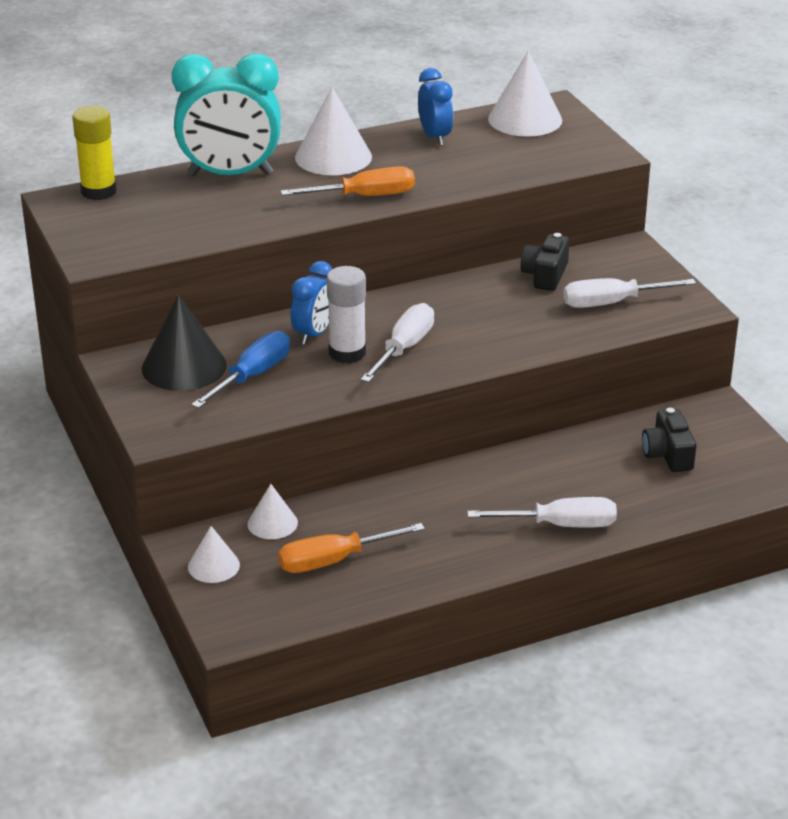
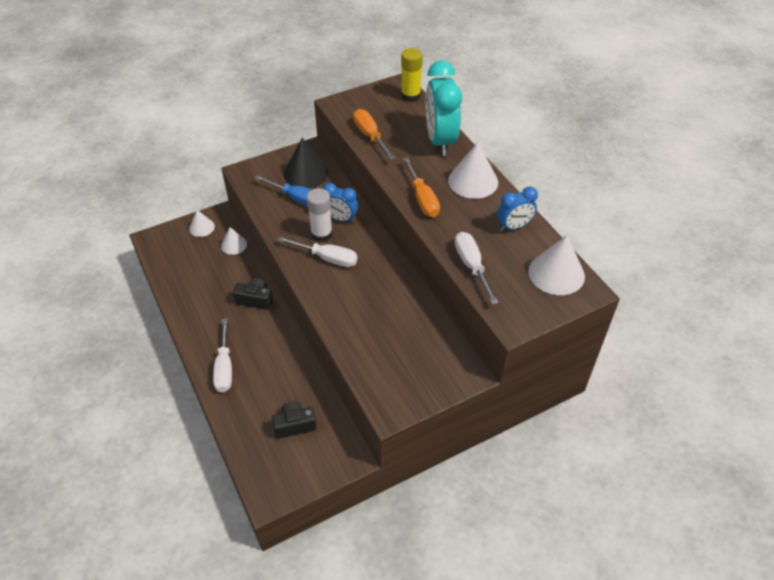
camera: 85 degrees right, 15 degrees up
(333, 561) = (201, 270): orange screwdriver -> orange screwdriver (370, 136)
(545, 275) = (422, 324): black camera -> black camera (255, 300)
(611, 303) = (390, 361): white screwdriver -> white screwdriver (471, 265)

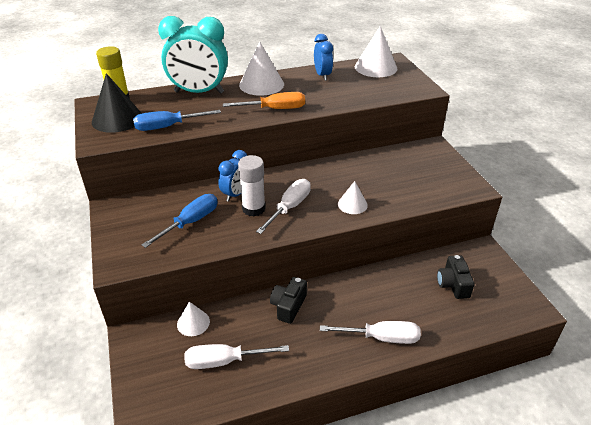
camera: 80 degrees left, 10 degrees down
(201, 227) = (146, 356): white cone -> white cone (352, 204)
(306, 173) = (150, 213): black cone -> black cone (117, 119)
(370, 136) = (167, 127): orange screwdriver -> blue screwdriver
(471, 265) = (362, 97): white screwdriver -> white screwdriver (223, 361)

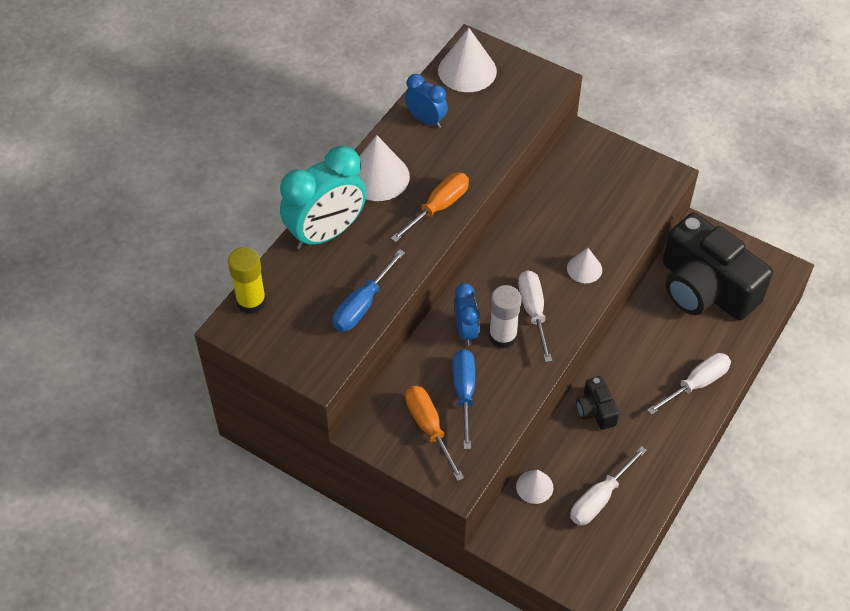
camera: 40 degrees left, 15 degrees up
(117, 119) = (293, 330): black cone -> none
(146, 226) = (429, 427): none -> orange screwdriver
(453, 284) = (705, 288): black camera -> black camera, size x2.32

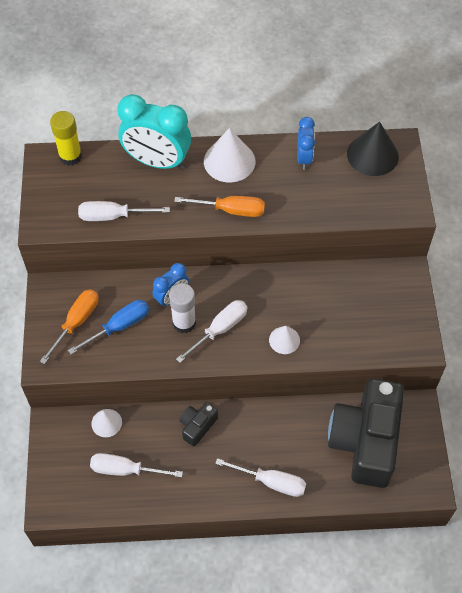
camera: 55 degrees right, 5 degrees up
(362, 305) = (112, 216): blue screwdriver -> white screwdriver
(467, 70) = (372, 155): white cone -> black cone

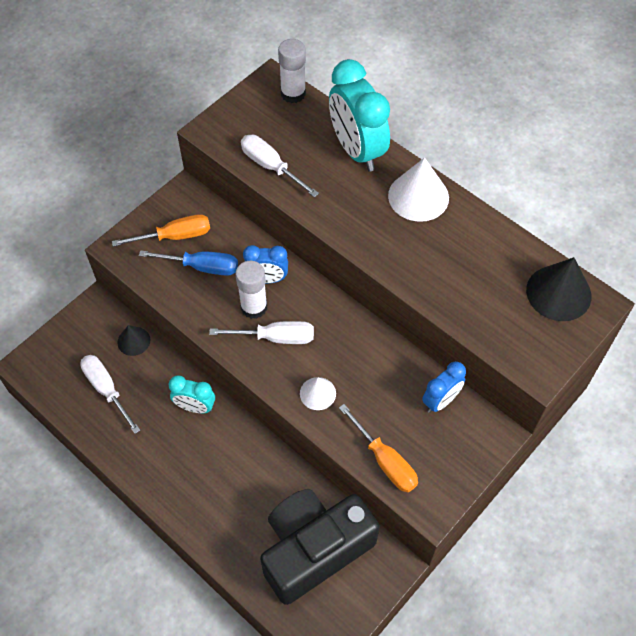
camera: 45 degrees right, 0 degrees up
(70, 156) = (293, 93): yellow glue stick -> white glue stick
(106, 423) = (133, 341): white cone -> black cone
(197, 426) = (195, 407): black camera -> turquoise clock
(231, 210) = (372, 239): orange screwdriver -> orange screwdriver (385, 461)
(272, 482) = (201, 507): white screwdriver -> none
(304, 158) = (489, 245): blue clock -> blue clock (440, 400)

